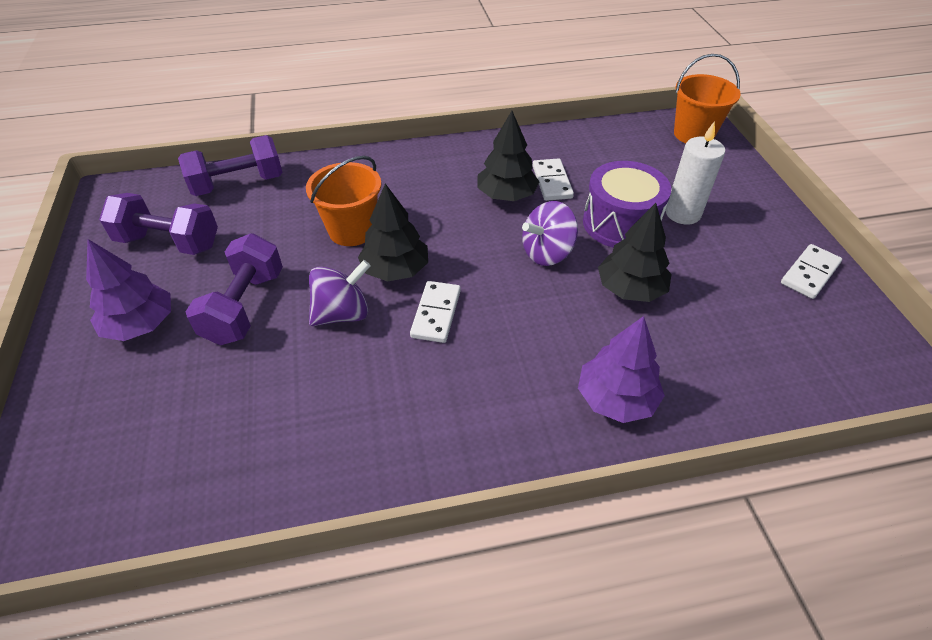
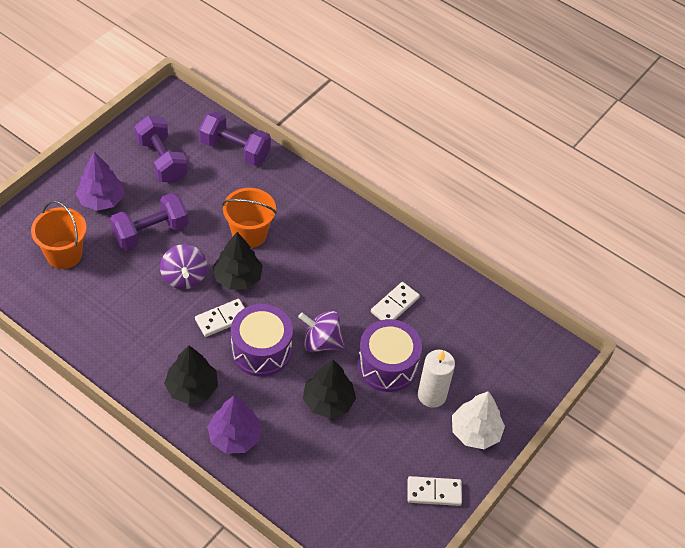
camera: 45 degrees right, 5 degrees up
(342, 313) = (184, 277): purple spinning top -> purple spinning top turned 60 degrees clockwise
(506, 195) = (356, 289): black tree -> black tree (192, 388)
(512, 305) = (261, 350): none -> purple drum
(693, 134) = (540, 359): orange bucket -> orange bucket (64, 254)
(749, 209) = (475, 432): none -> white tree

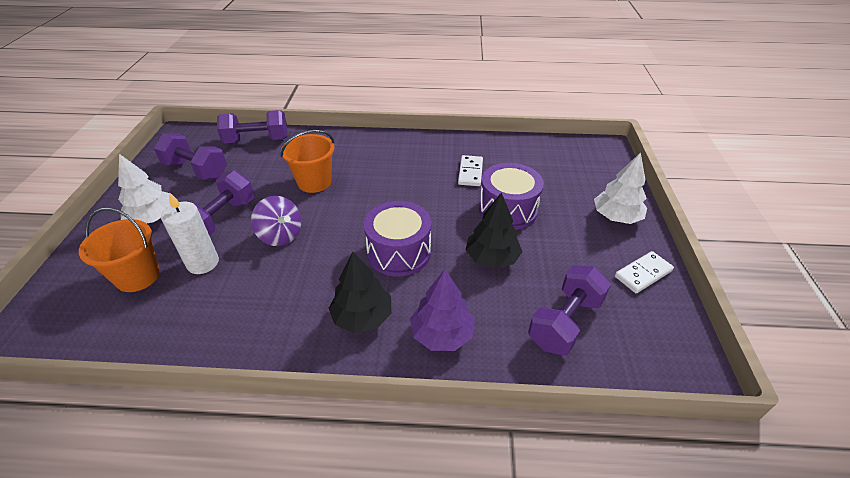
camera: 30 degrees left, 10 degrees down
(101, 200) = (153, 218): purple tree -> white tree
(222, 319) = (342, 248): white domino -> none
(238, 277) = (330, 213): black tree -> none
(321, 342) = (442, 221): purple spinning top -> none
(329, 486) = (565, 322): none -> purple dumbbell
(432, 395) = (560, 211): white candle -> white candle (203, 263)

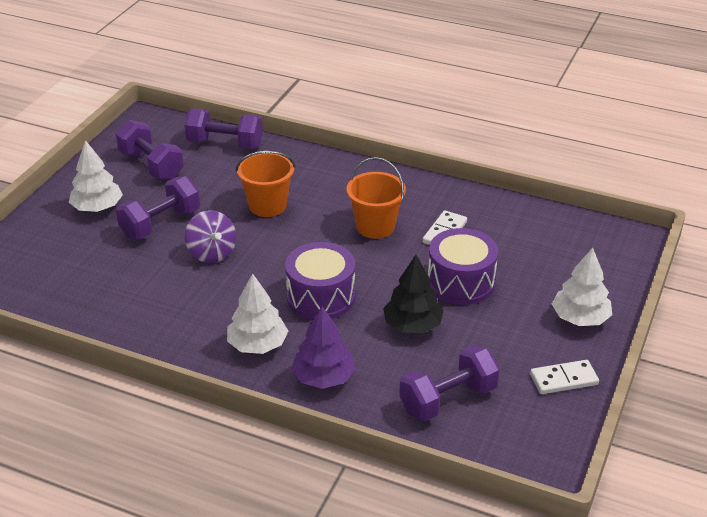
camera: 20 degrees right, 5 degrees down
(138, 276) = (71, 260): orange bucket -> orange bucket (375, 226)
(203, 263) = (131, 262): white candle -> none
(362, 317) = (258, 345): black tree -> white tree

